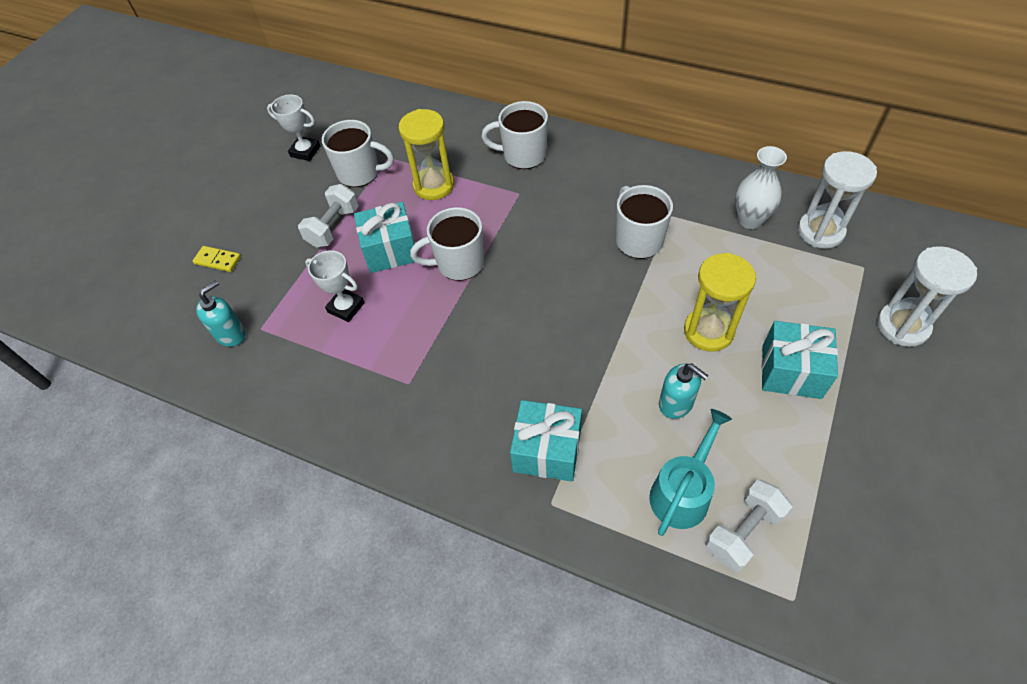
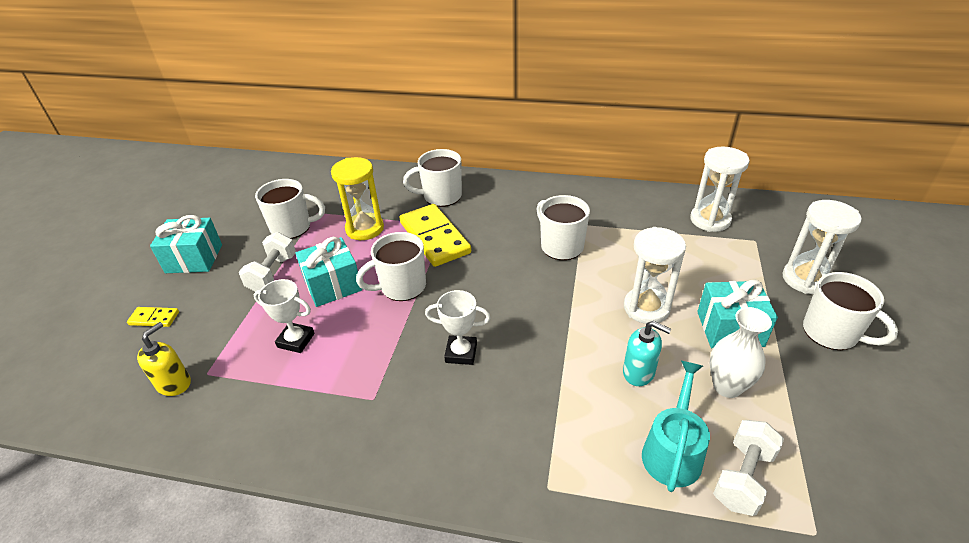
camera: 15 degrees left, 15 degrees down
(231, 334) = (174, 383): turquoise soap dispenser -> yellow soap dispenser
(305, 151) = (236, 217): white trophy -> white trophy (461, 353)
(505, 208) = (435, 237): none -> yellow domino
(547, 450) = (529, 437): turquoise gift -> turquoise gift (194, 259)
(708, 331) = (646, 308): yellow hourglass -> white hourglass
(750, 220) = (650, 219): white vase -> white vase (727, 386)
(904, 396) = (832, 333): none -> white mug

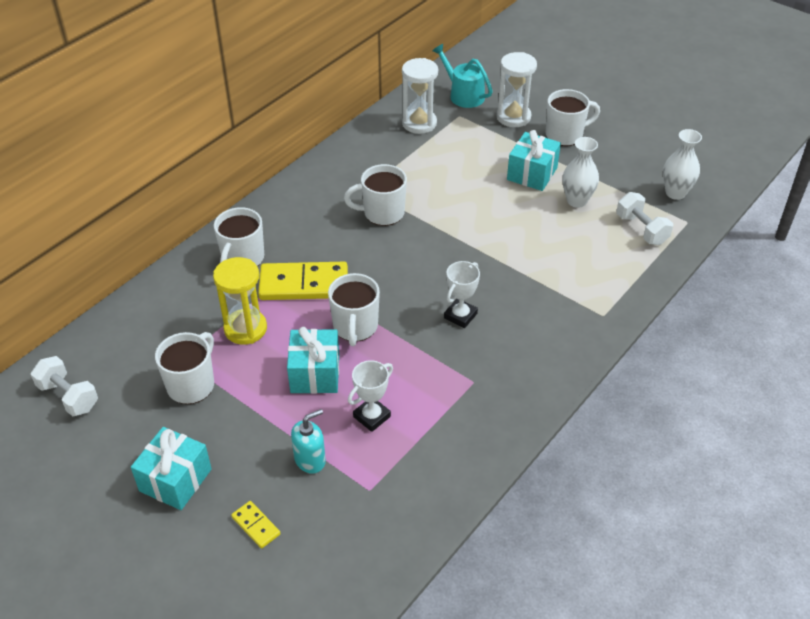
camera: 65 degrees left, 5 degrees up
(154, 318) = (256, 526): yellow domino -> yellow domino turned 75 degrees counterclockwise
(174, 383) = (366, 516): yellow soap dispenser -> none
(273, 274) = (260, 416): white dumbbell -> white dumbbell (68, 396)
(639, 372) = (540, 233): turquoise soap dispenser -> turquoise soap dispenser (310, 460)
(646, 308) = (485, 201): white hourglass -> none
(672, 451) = (609, 248): turquoise watering can -> turquoise watering can (463, 95)
(861, 496) = (675, 193): none -> white vase

